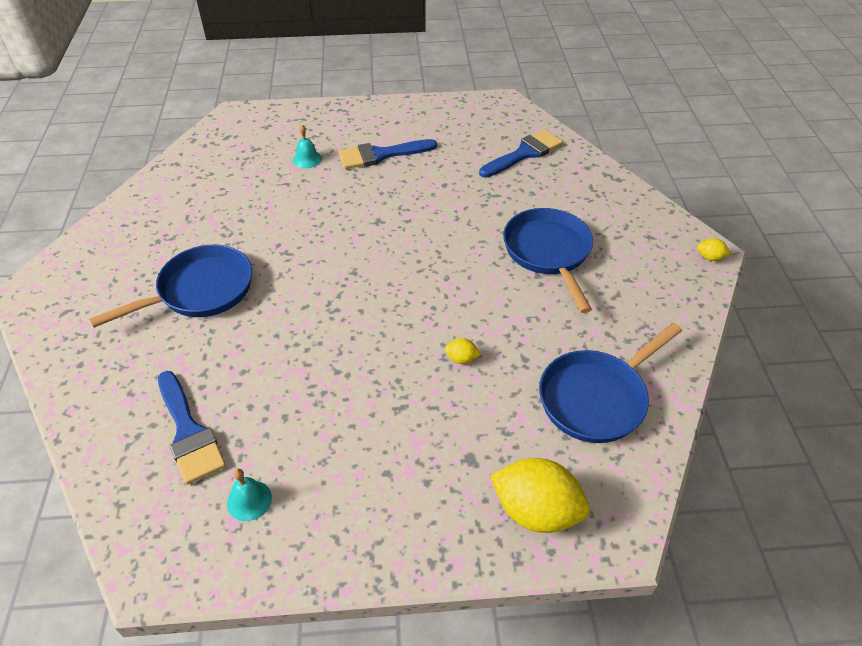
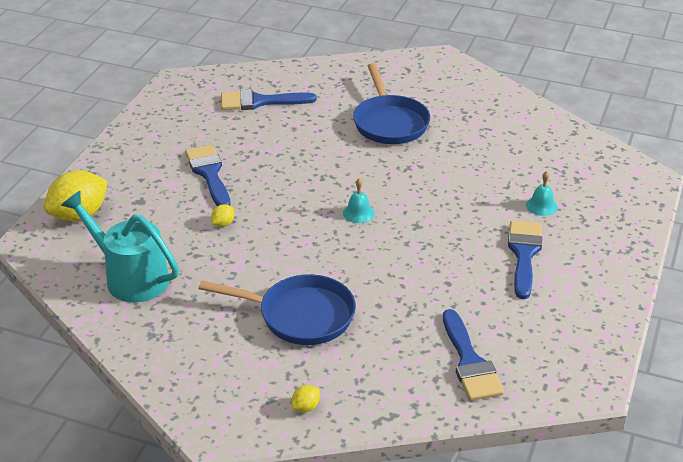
camera: 115 degrees right, 10 degrees down
(249, 500) = (191, 114): turquoise bell -> turquoise bell (358, 213)
(378, 413) = (209, 174): none -> blue brush
(596, 398) = (130, 277): blue pan -> turquoise watering can
(710, 258) = (209, 430): yellow lemon -> yellow lemon (305, 407)

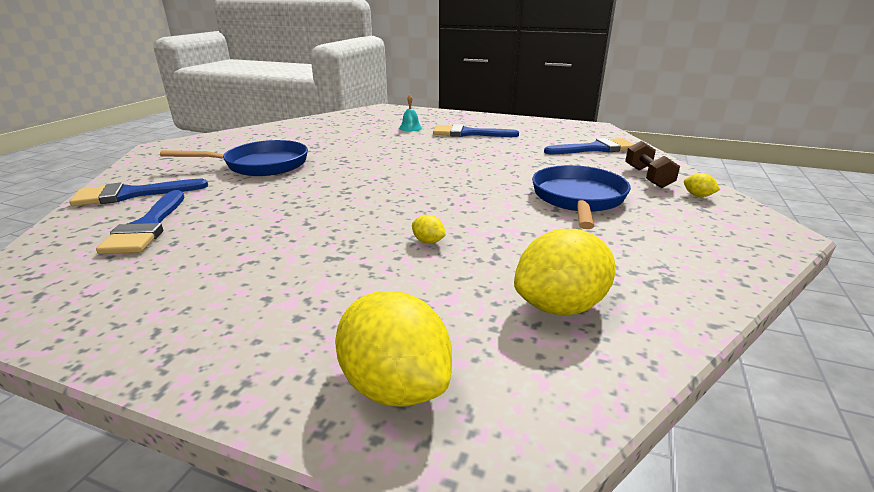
camera: 90 degrees left, 10 degrees down
(130, 277) = (560, 306): turquoise watering can -> yellow lemon
(209, 174) = (309, 256): blue brush -> blue brush (132, 194)
(358, 213) = (413, 177): turquoise bell -> none
(362, 383) = (647, 177): none -> brown dumbbell

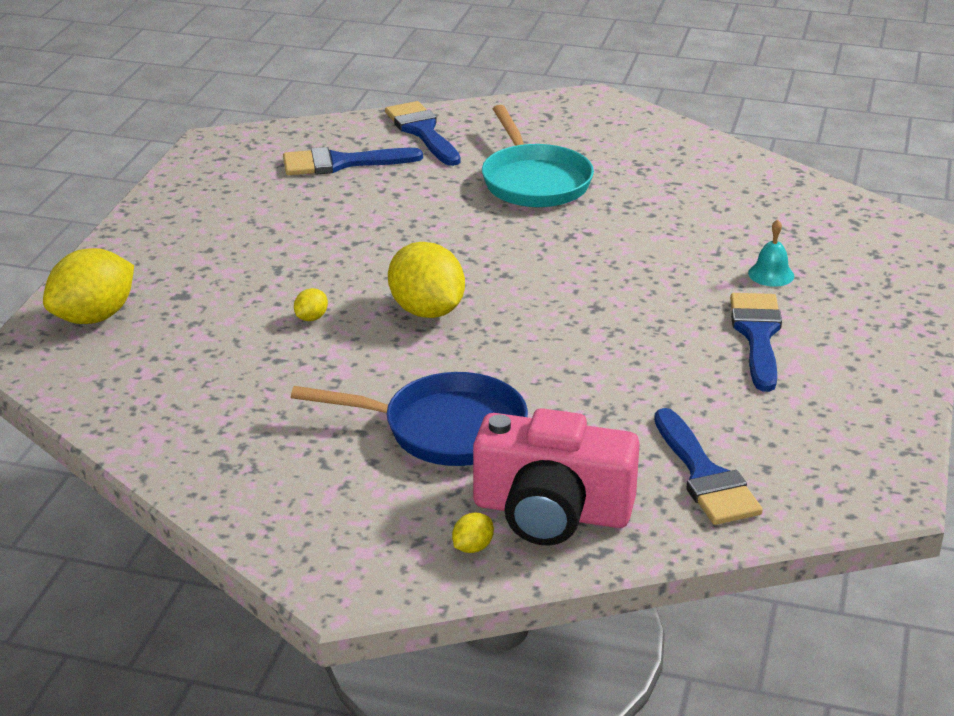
camera: 85 degrees right, 5 degrees up
(261, 165) = (534, 181): blue pan -> turquoise pan
(560, 306) = (182, 393): yellow lemon -> yellow lemon (427, 311)
(647, 177) = (551, 511): brown dumbbell -> pink camera

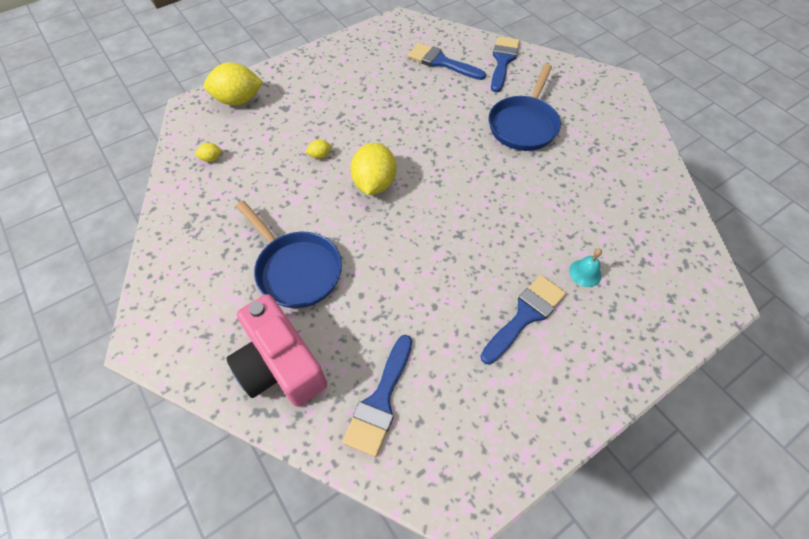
camera: 40 degrees right, 25 degrees up
(472, 547) = (221, 359): yellow lemon -> yellow lemon (211, 158)
(534, 181) = (523, 125): turquoise pan -> blue pan

